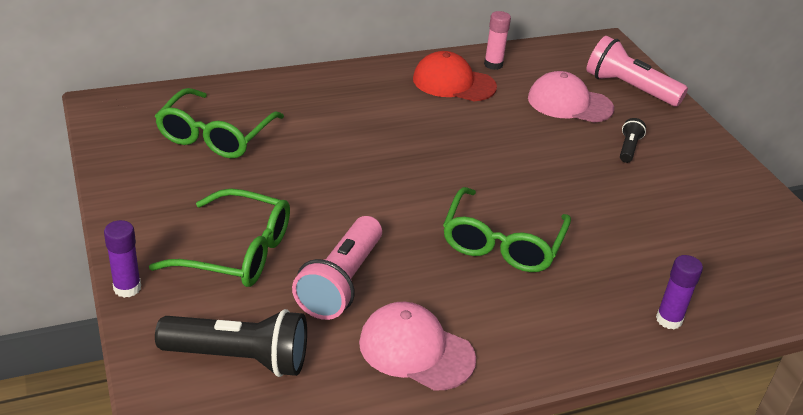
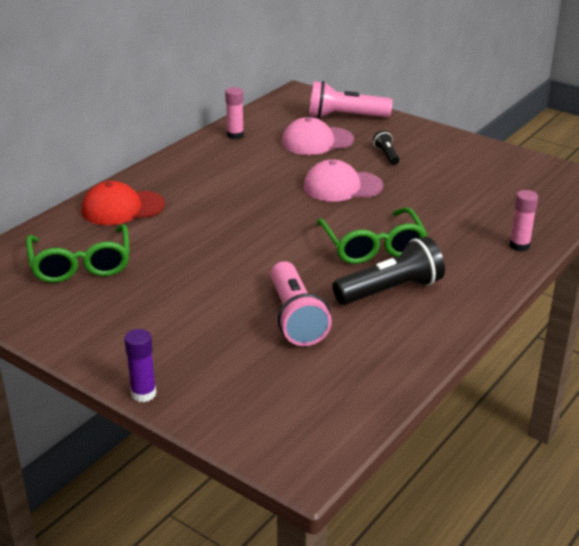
camera: 30 degrees left, 5 degrees down
(237, 252) = (198, 333): green glasses -> none
(239, 358) = (282, 396): black flashlight -> black flashlight (390, 290)
(416, 350) = (393, 334): pink cap -> pink cap (342, 186)
(453, 83) = (221, 158): red cap -> red cap (122, 208)
(669, 320) = (519, 246): purple glue stick -> pink glue stick

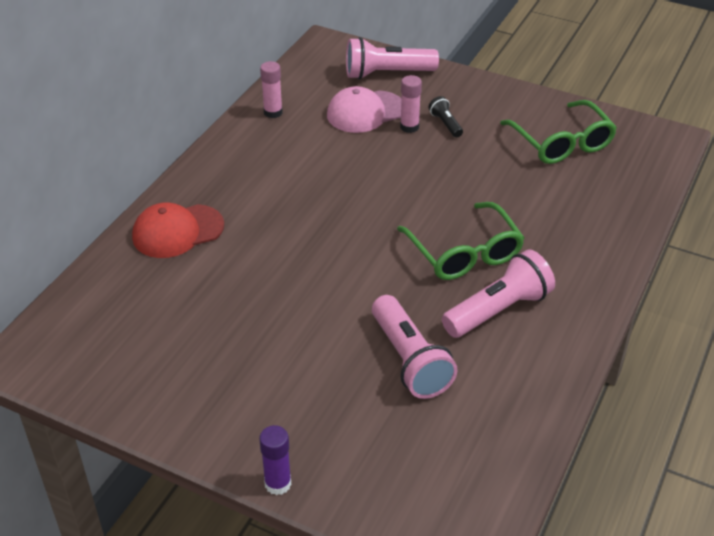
camera: 10 degrees left, 10 degrees up
(81, 264) = (155, 317): green glasses -> green glasses (562, 143)
(342, 186) = (410, 174): pink cap -> none
(390, 290) = (498, 310): black flashlight -> pink flashlight
(519, 246) = (614, 234): pink glue stick -> pink glue stick (409, 127)

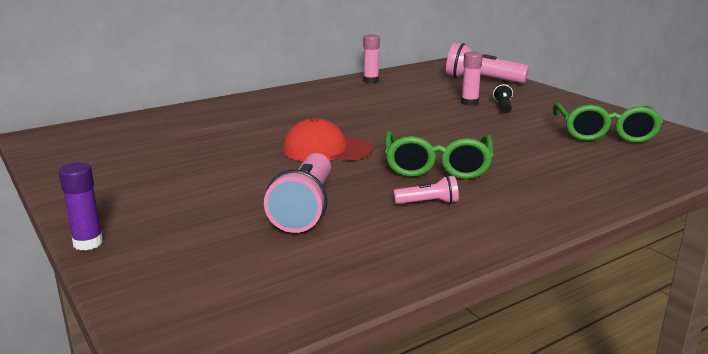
camera: 30 degrees right, 20 degrees down
(177, 231) = (227, 111): red cap -> red cap (326, 149)
(365, 112) = (442, 91): pink cap -> none
(498, 310) = (428, 203): pink flashlight -> pink flashlight, size x0.50

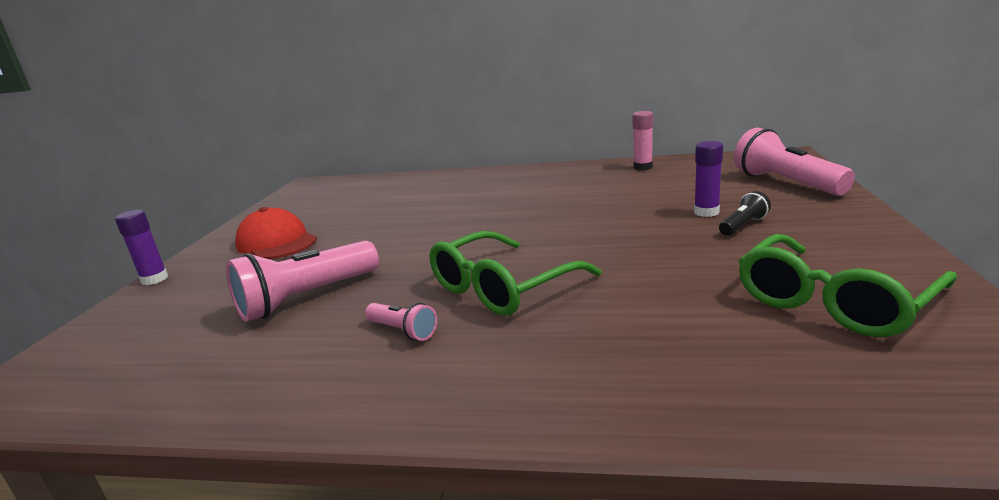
camera: 45 degrees right, 0 degrees up
(326, 149) = (447, 239): red cap -> red cap (276, 242)
(469, 103) = (706, 212): pink glue stick -> purple glue stick

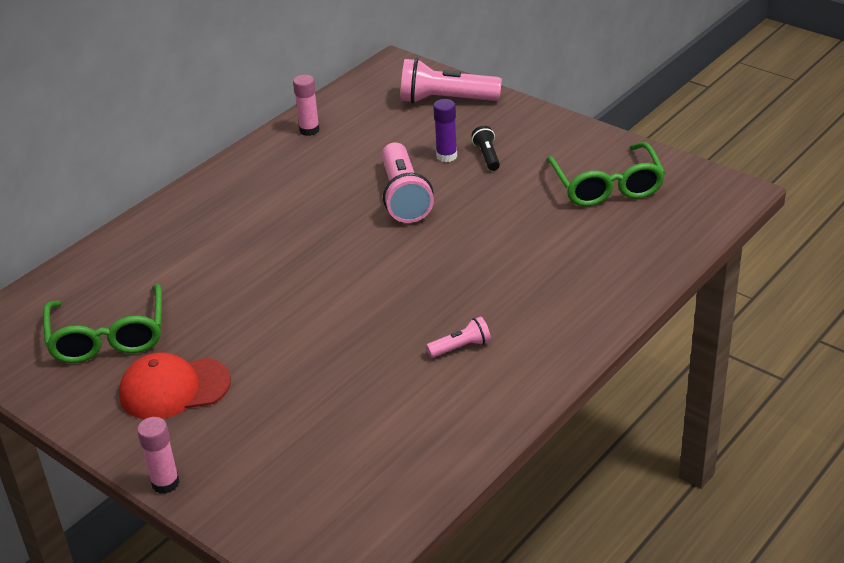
camera: 60 degrees left, 15 degrees up
(155, 279) = (165, 483): purple glue stick -> pink glue stick
(307, 298) = (346, 385): pink flashlight -> pink flashlight (404, 197)
(502, 288) = (450, 287): green glasses -> green glasses (108, 337)

